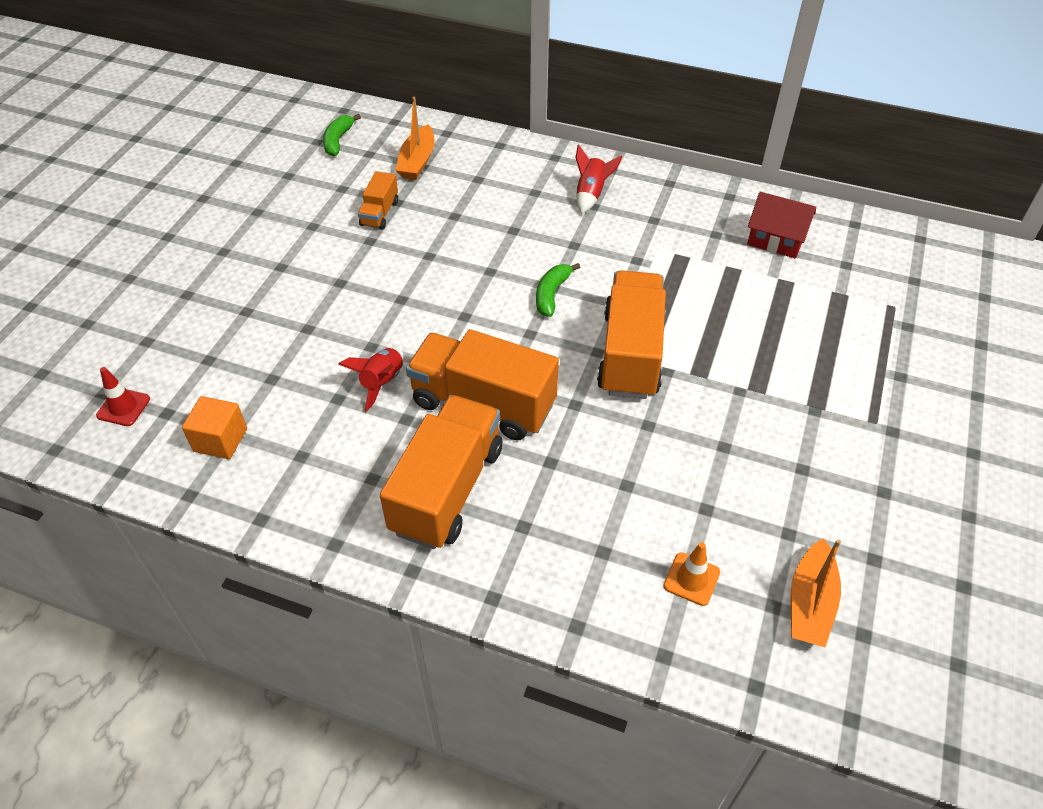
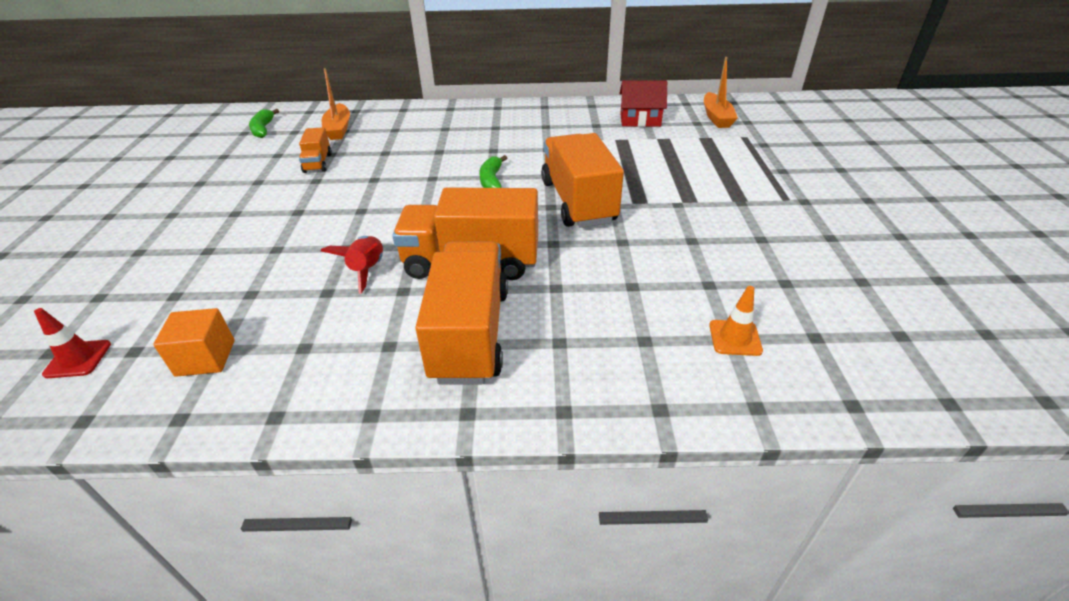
camera: 20 degrees left, 10 degrees down
(591, 194) = (490, 122): red rocket -> none
(810, 603) = (842, 326): orange boat -> orange boat (716, 117)

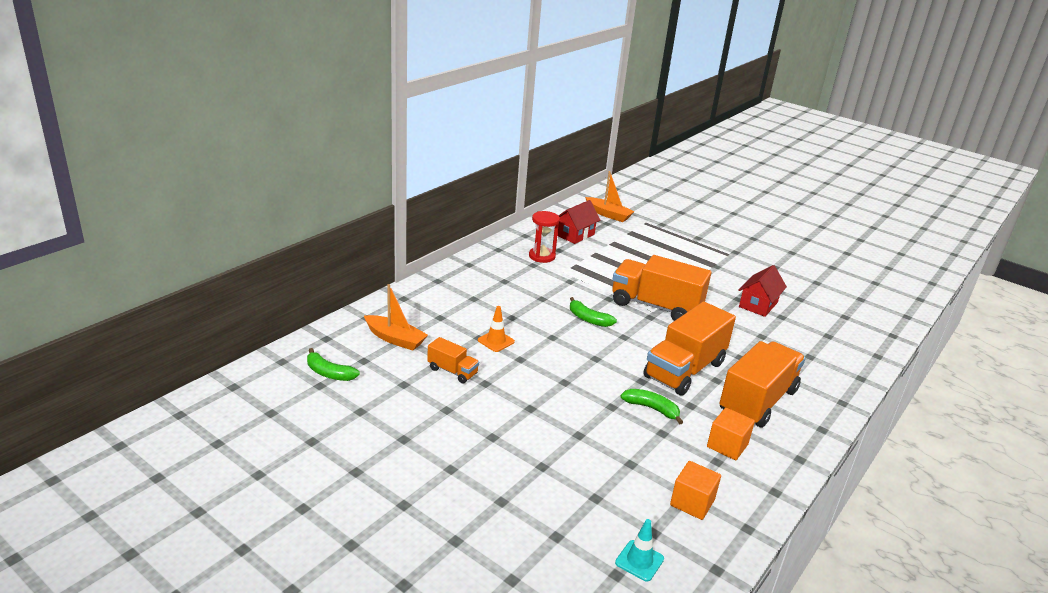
camera: 55 degrees left, 10 degrees down
(78, 359) = (639, 561): red traffic cone -> turquoise traffic cone
(344, 344) = (727, 446): none -> orange cube
(367, 270) = (651, 409): red rocket -> green banana
(470, 334) = (757, 401): orange truck -> orange truck turned 90 degrees clockwise
(568, 123) = (542, 256): none -> red hourglass
(705, 258) = (758, 304): none -> red house
(735, 338) = (828, 334): orange traffic cone -> orange traffic cone (496, 341)

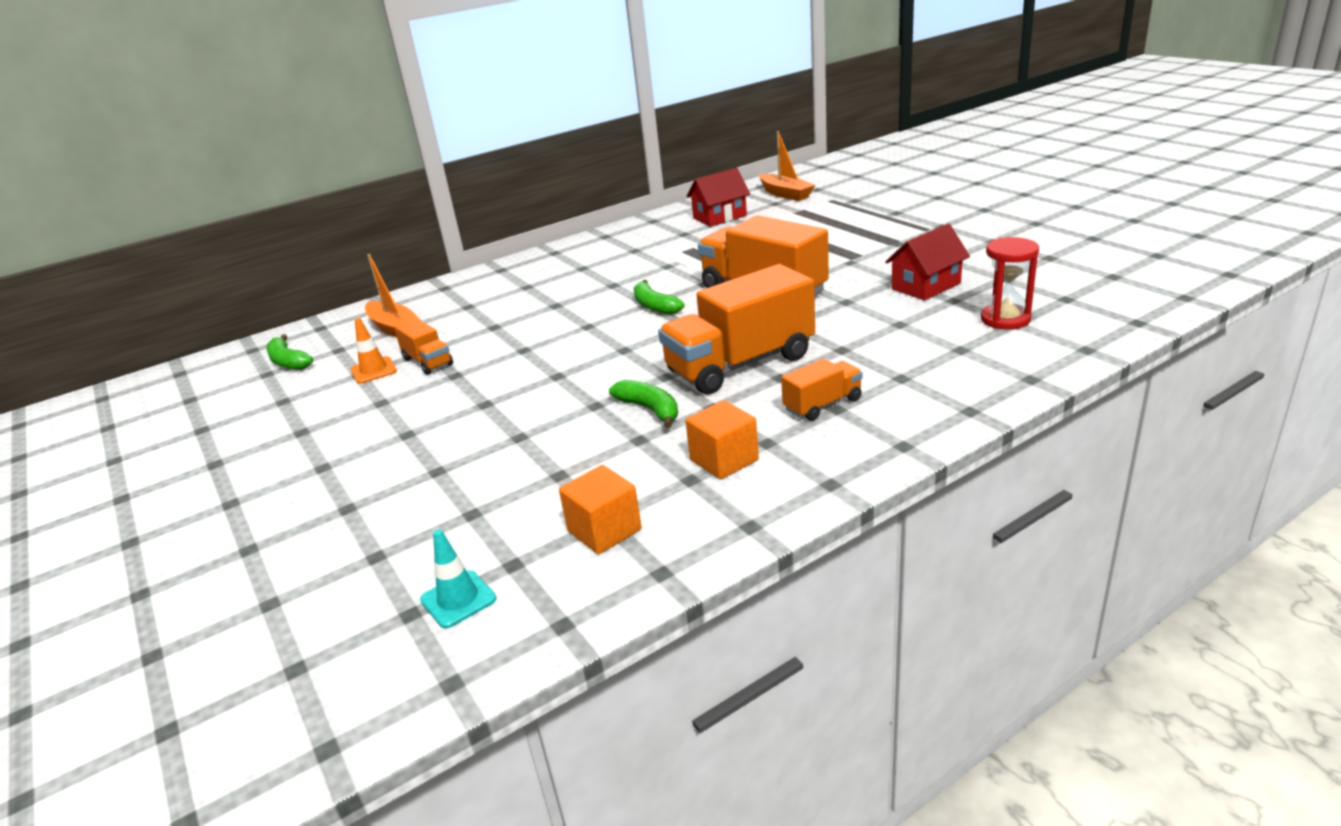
camera: 25 degrees right, 0 degrees up
(496, 341) = (511, 330): orange traffic cone -> orange traffic cone (374, 370)
(542, 256) = (654, 241): red hourglass -> red hourglass (1005, 319)
(757, 401) = (822, 405): orange truck -> orange truck, size x0.49

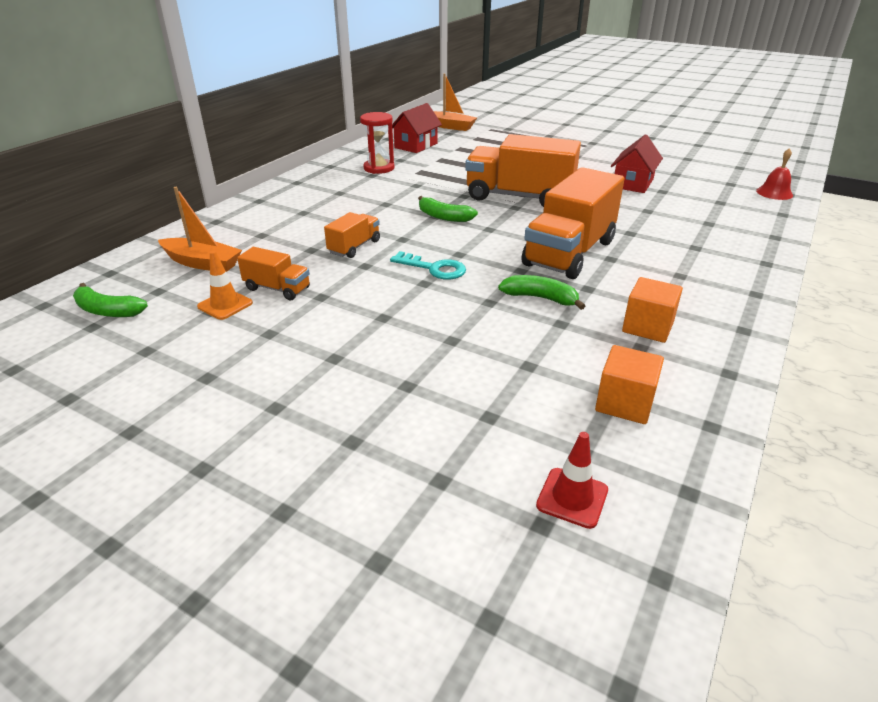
camera: 30 degrees left, 5 degrees up
(458, 599) = (572, 498): turquoise traffic cone -> red traffic cone
(582, 362) = (434, 268): none -> turquoise key
(822, 405) = (667, 274): orange truck -> orange truck (354, 247)
(1005, 319) = (711, 200): red hourglass -> red hourglass (379, 168)
(1116, 318) = (774, 193): none -> red bell

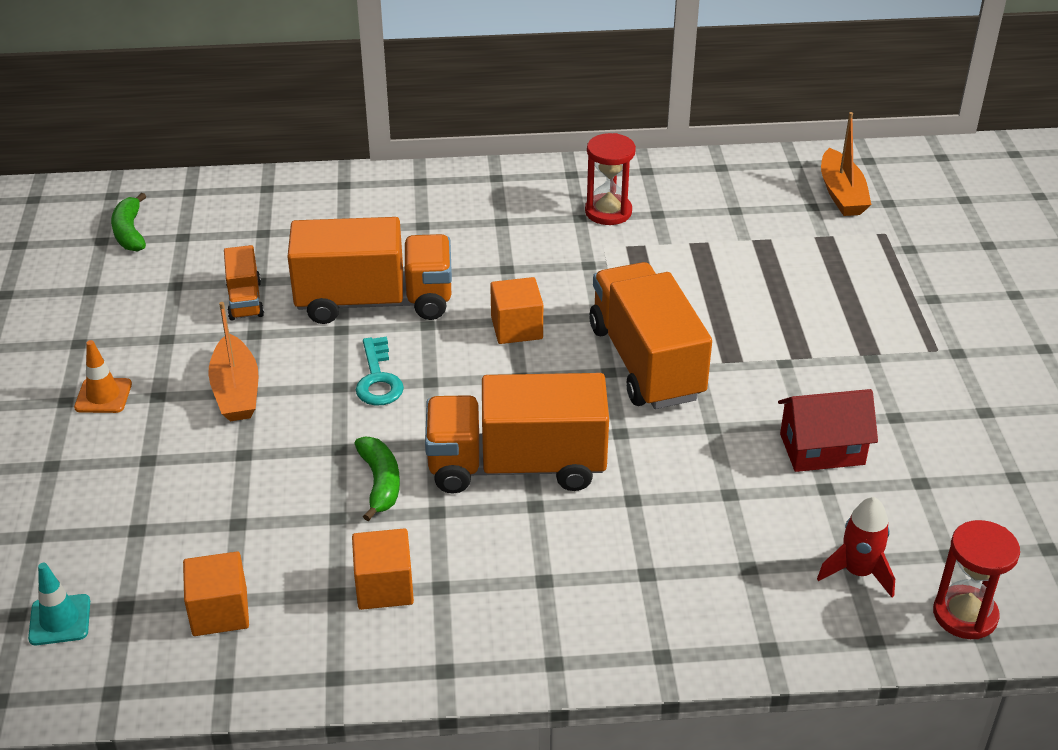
camera: 55 degrees right, 5 degrees up
(202, 263) = (252, 229): orange boat -> orange boat (236, 391)
(225, 305) = (191, 287): orange traffic cone -> orange traffic cone (103, 396)
(354, 247) = (374, 302): orange truck -> orange truck, size x2.06
(416, 145) = (724, 202): red house -> none
(444, 217) = (516, 328): green banana -> orange cube
(572, 498) = (60, 620): red traffic cone -> turquoise traffic cone
(730, 203) = (858, 572): none -> red rocket
(774, 193) = (965, 615): red bell -> red hourglass

